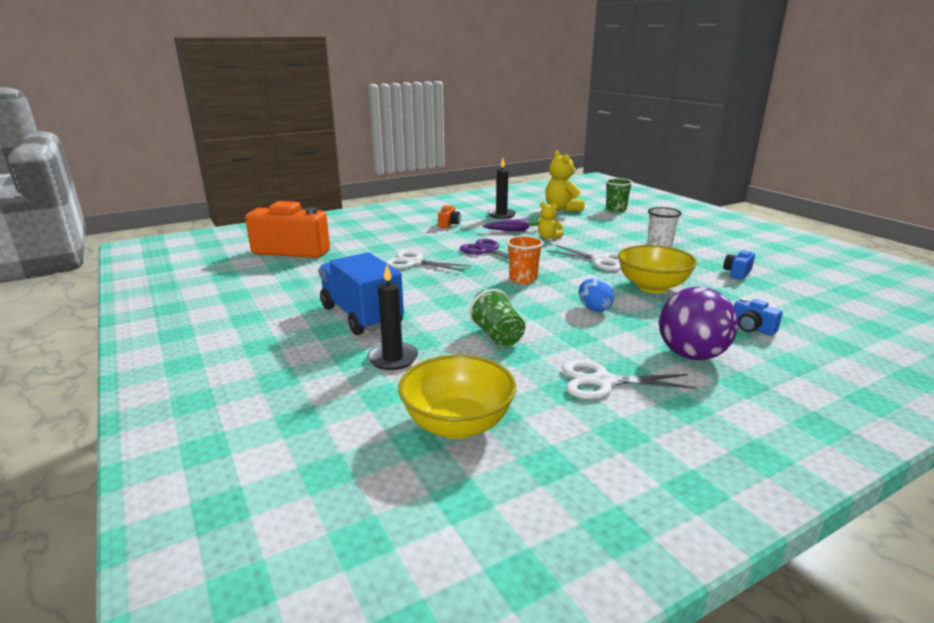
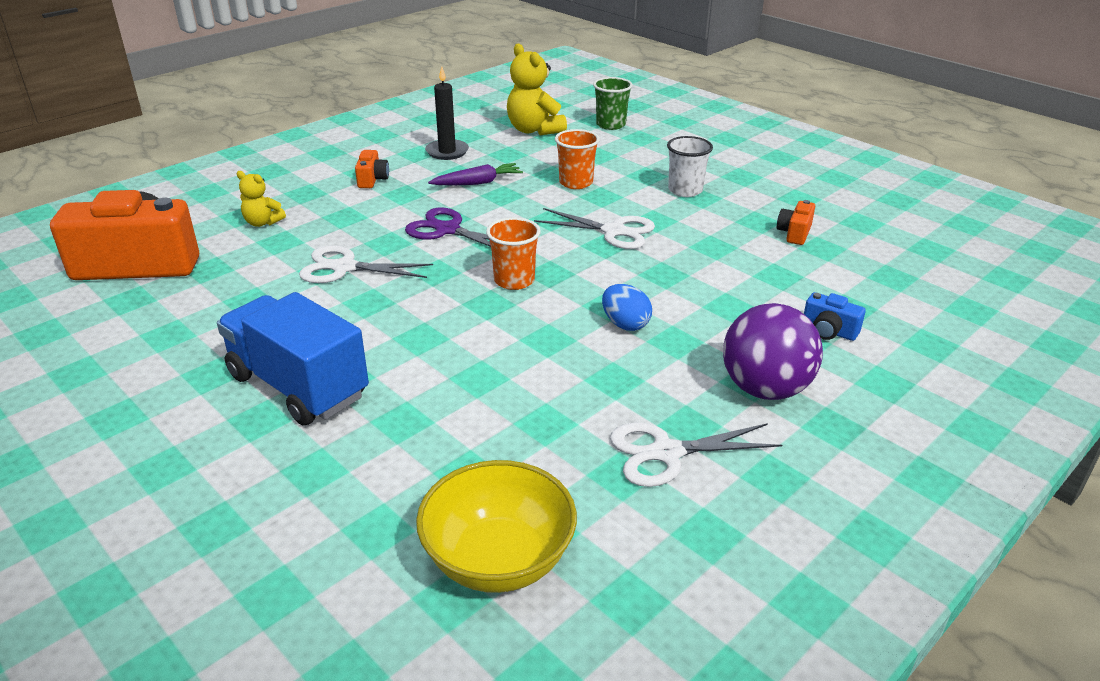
camera: 15 degrees left, 10 degrees up
(393, 358) = (373, 460): black candle -> none
(498, 336) = (509, 395): green cup -> none
(548, 237) = (528, 192): yellow teddy bear -> yellow teddy bear (262, 223)
(582, 235) = (576, 183): none -> orange cup
(652, 287) = (692, 273): yellow bowl -> none
(737, 273) = (794, 233): blue camera -> orange camera

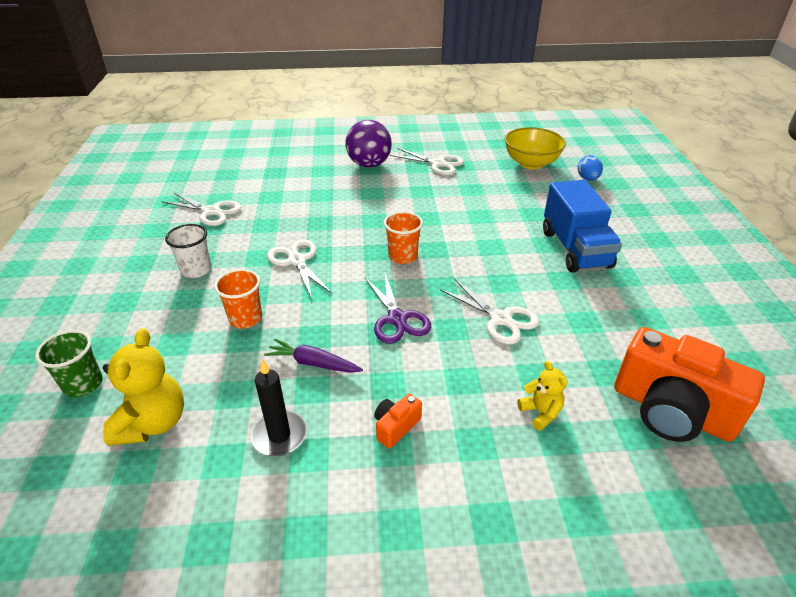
camera: 140 degrees left, 5 degrees up
(625, 324) = (381, 208): blue egg -> blue egg (587, 179)
(794, 233) = (211, 211): orange camera -> white scissors
(828, 331) = (303, 169): blue camera -> none

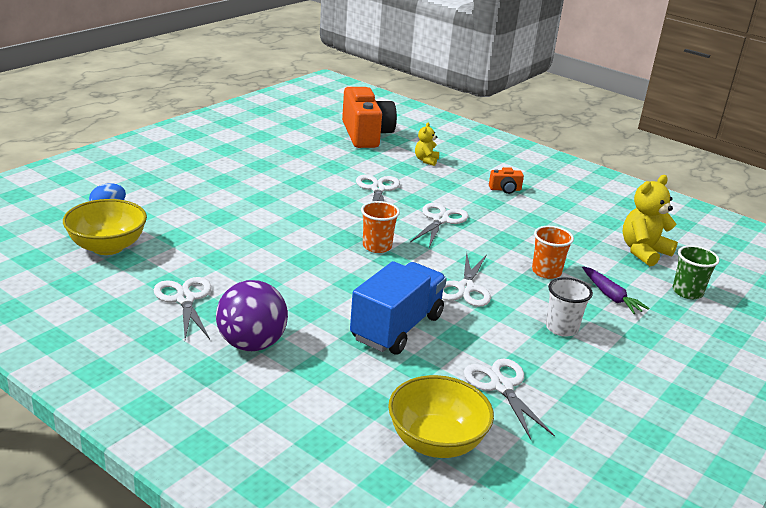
camera: 140 degrees left, 10 degrees down
(225, 173) = (436, 442): none -> yellow bowl
(279, 435) = (571, 214): black candle -> none
(313, 363) = (522, 229): purple carrot -> purple carrot (610, 296)
(397, 319) = (440, 220): purple scissors -> white scissors
(575, 249) = (251, 187): blue truck -> blue truck (396, 327)

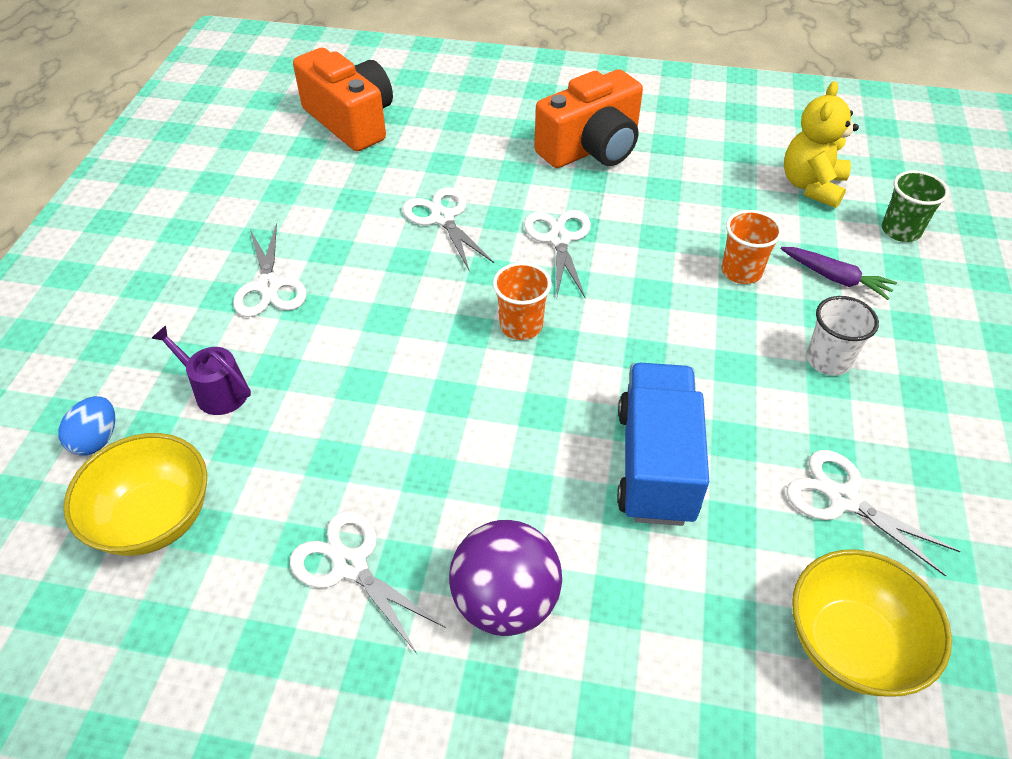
camera: 25 degrees left, 20 degrees up
(183, 213) = (216, 391): none -> purple watering can
(426, 160) = (461, 137): yellow teddy bear -> none
(465, 288) = (678, 347): white scissors -> white scissors (269, 286)
(505, 189) = (591, 148): orange camera -> orange camera, size x2.39

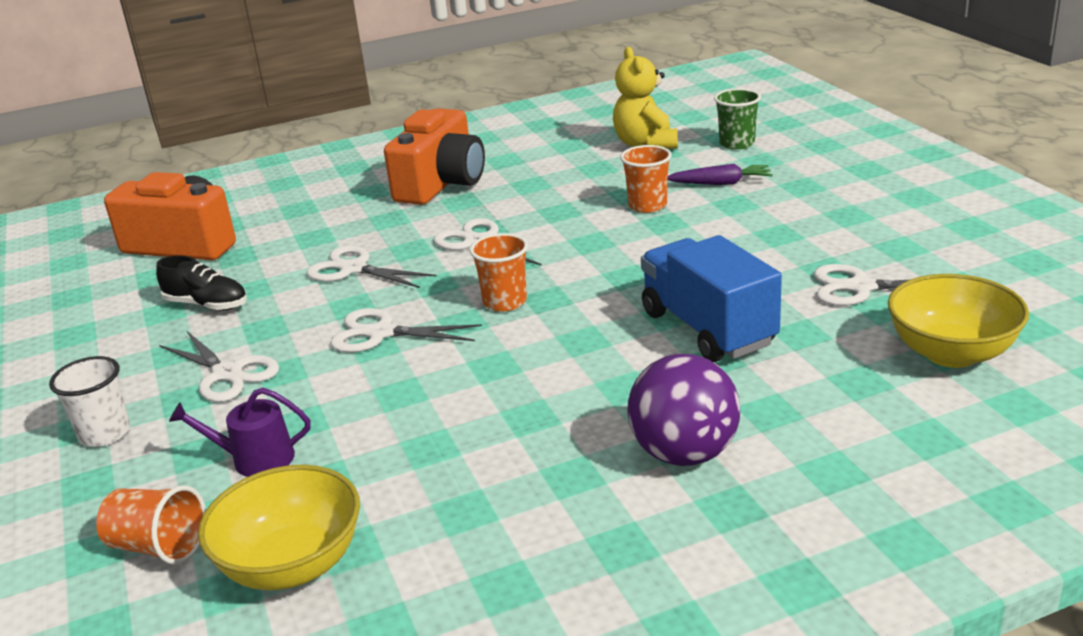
camera: 30 degrees left, 20 degrees down
(97, 439) = (159, 547): blue egg -> orange cup
(314, 200) = (207, 305): none -> black shoe
(350, 565) = (526, 499): white scissors -> white scissors (381, 333)
(828, 360) = (766, 225): white cup -> white cup (105, 434)

